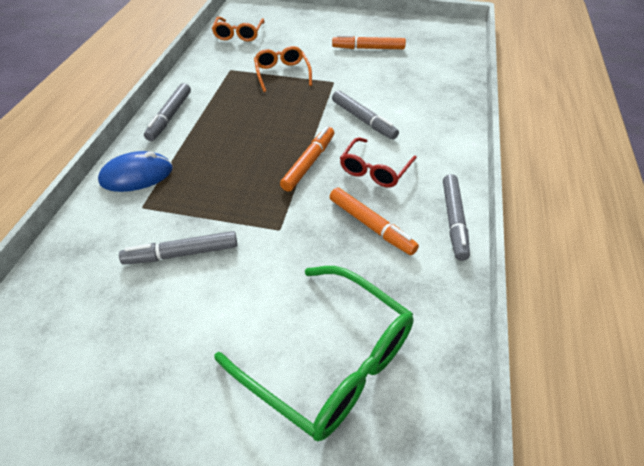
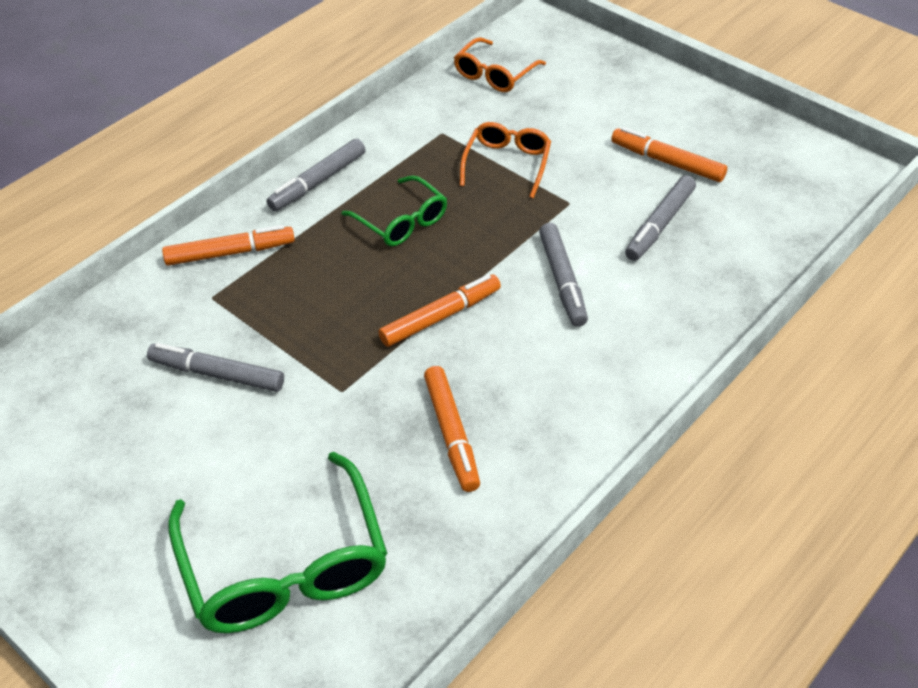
camera: 30 degrees right, 0 degrees up
(136, 175) = (230, 253): blue mouse -> orange marker
(242, 121) = (401, 221): none -> green glasses
(375, 170) = (517, 361): red glasses -> none
(454, 221) = (561, 473): grey marker -> grey marker (659, 225)

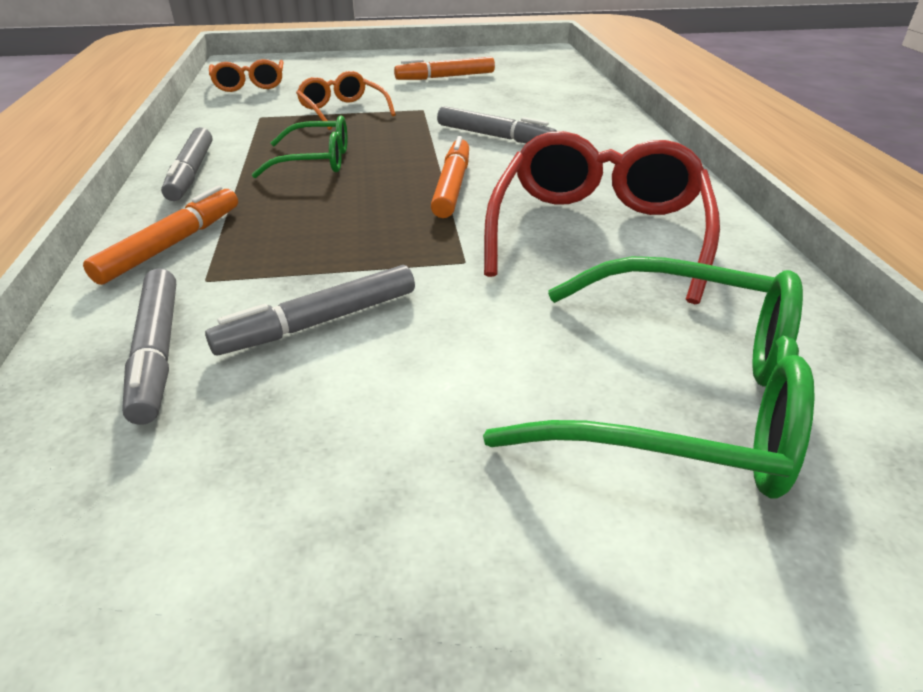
camera: 50 degrees left, 10 degrees down
(451, 434) = (598, 232): orange marker -> red glasses
(659, 225) = (497, 96): grey marker -> grey marker (157, 352)

